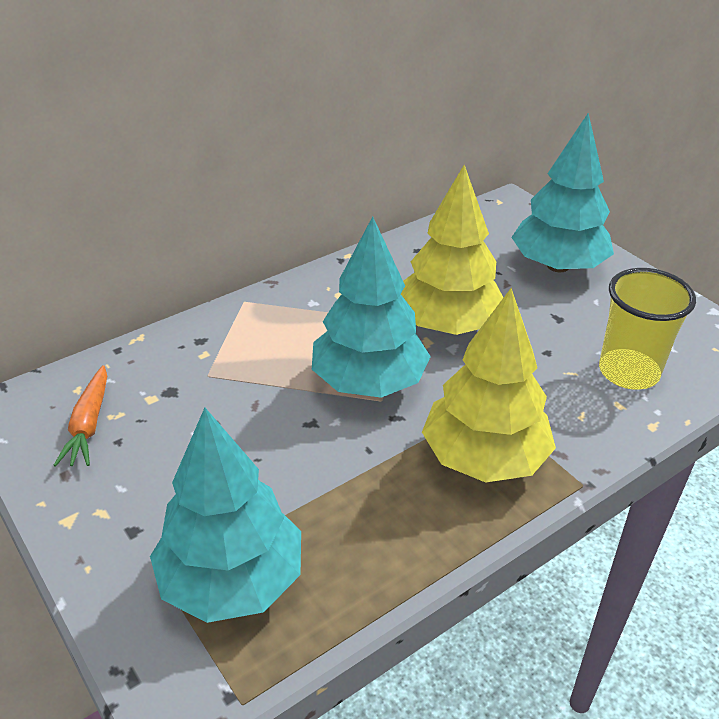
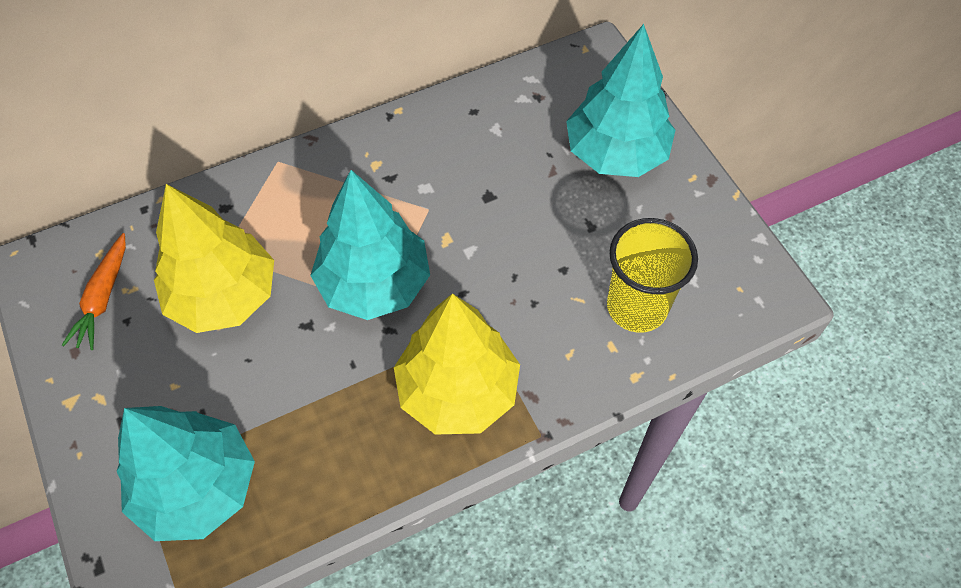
camera: 10 degrees right, 20 degrees up
(448, 325) = (474, 220): yellow tree -> yellow tree (223, 296)

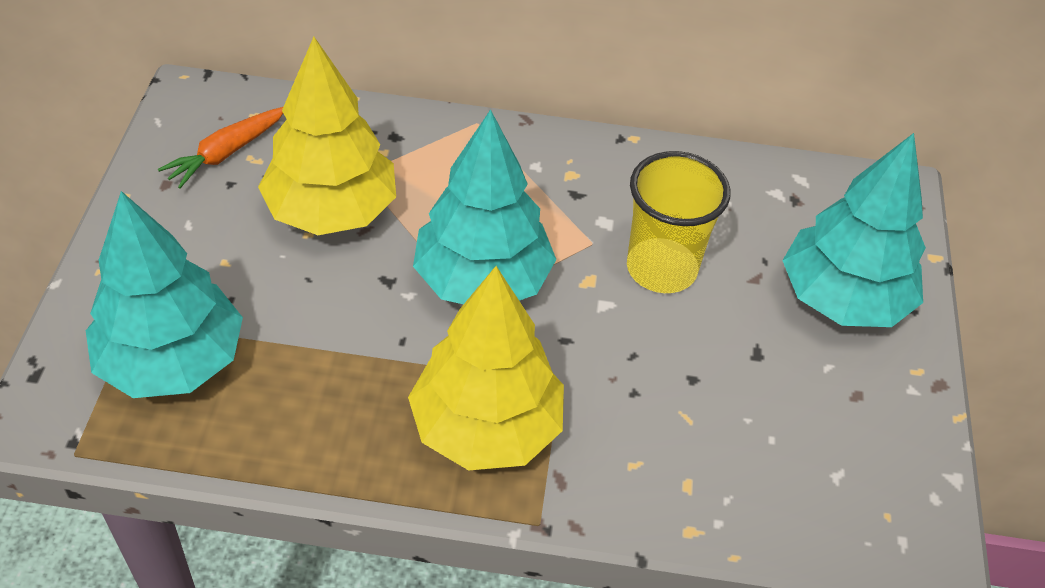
camera: 30 degrees right, 10 degrees down
(637, 307) = (747, 463): yellow cup -> yellow cup (661, 268)

